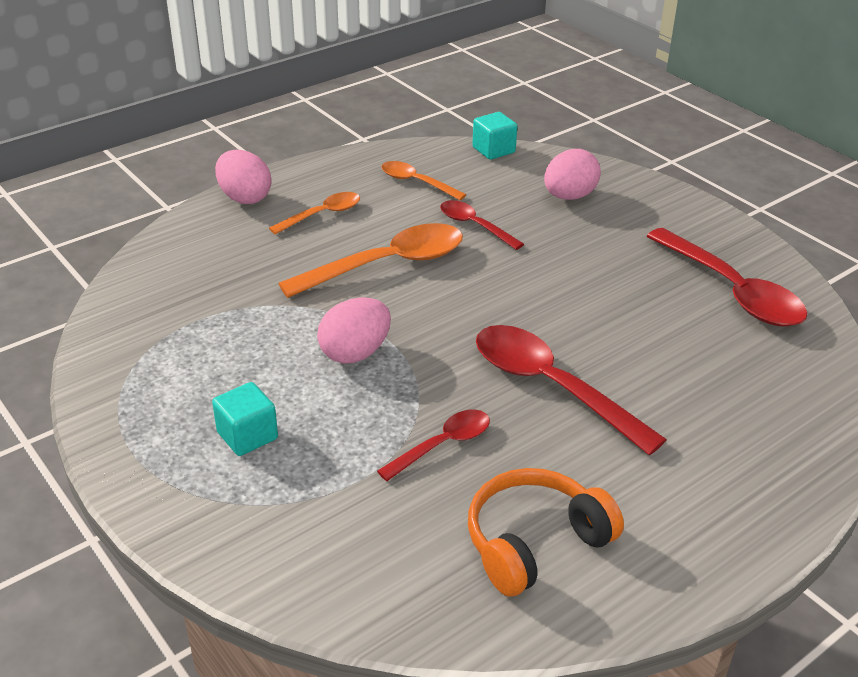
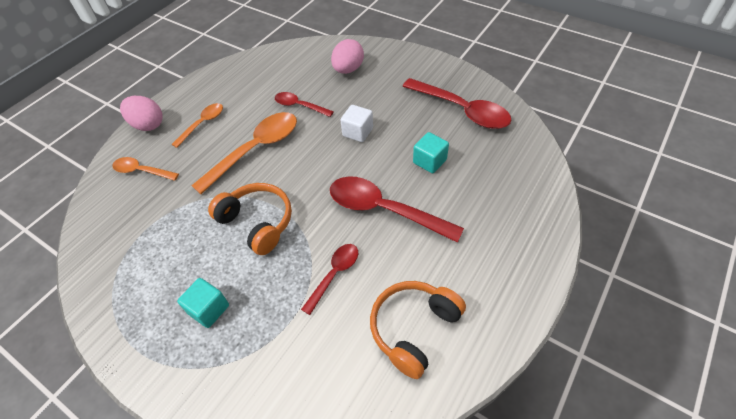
camera: 15 degrees left, 15 degrees up
(355, 353) = (257, 222): pink egg -> orange headphones
(416, 182) = (253, 84): orange spoon -> orange spoon (141, 171)
(493, 150) = (292, 48): turquoise cube -> turquoise cube (429, 161)
(551, 279) = (357, 132): none -> white cube

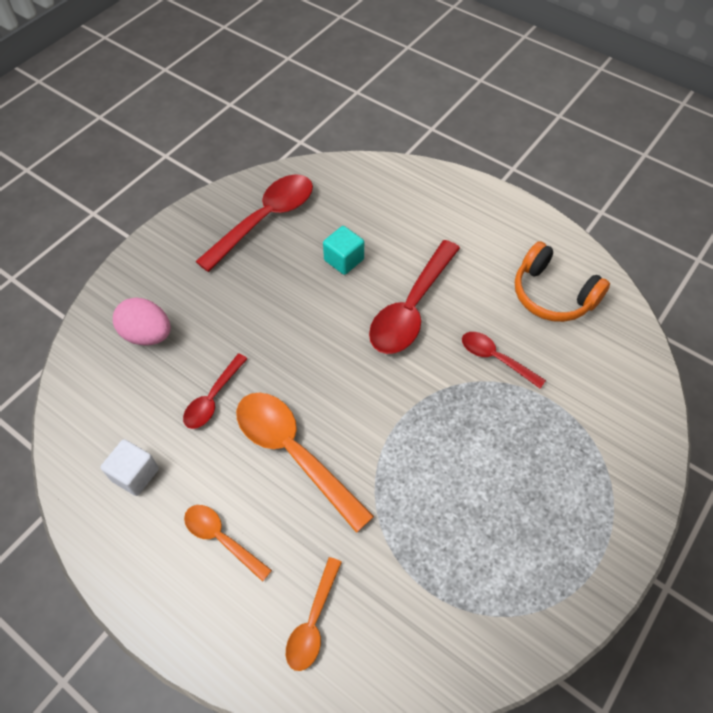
camera: 90 degrees left, 5 degrees up
(148, 125) = (203, 636): pink egg -> none
(209, 309) = (544, 485): turquoise cube -> none
(257, 222) = (422, 441): orange headphones -> none
(357, 132) = (282, 328): white cube -> white cube (135, 474)

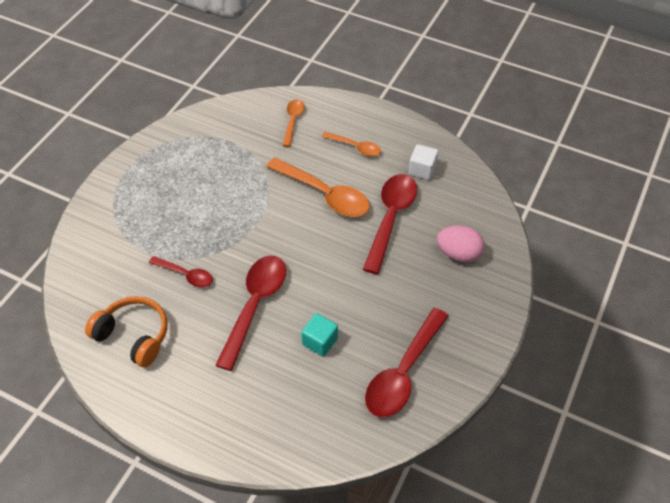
camera: 170 degrees right, 5 degrees down
(213, 398) = (390, 218): red spoon -> red spoon, size x1.80

